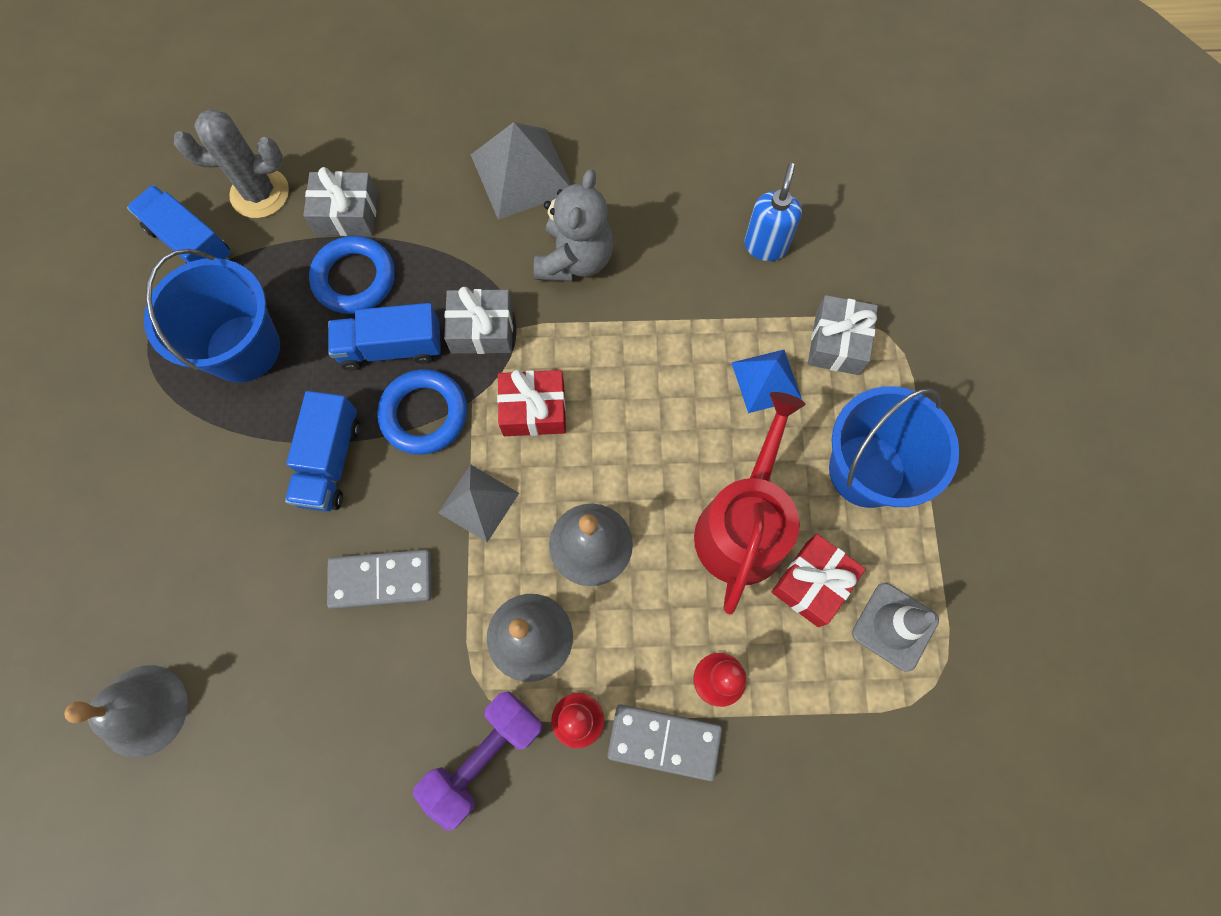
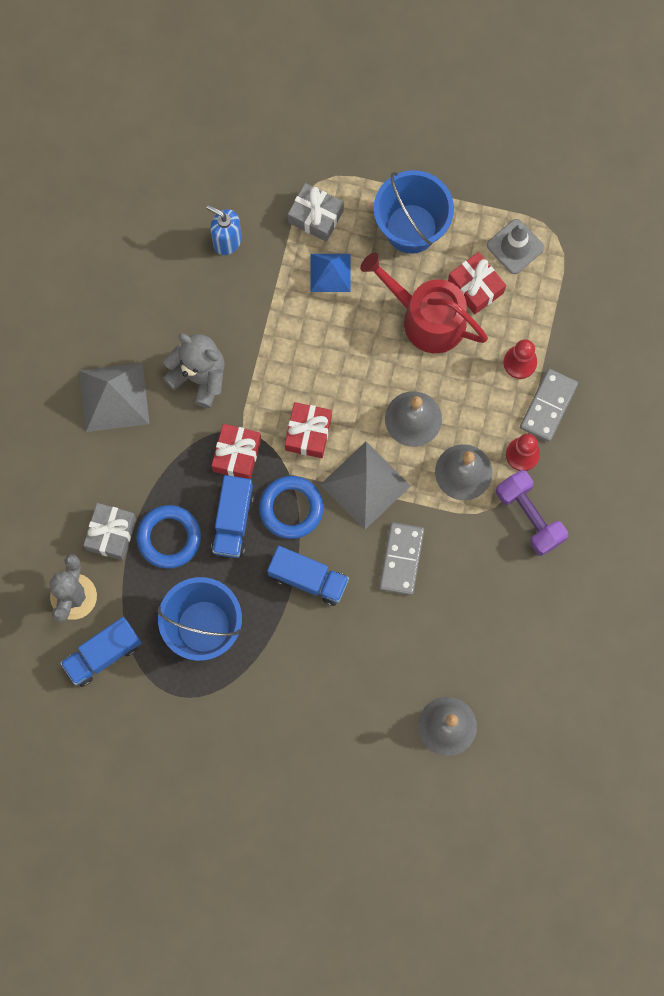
camera: 75 degrees left, 5 degrees up
(479, 502) = (365, 485): grey pyramid -> grey pyramid, size x1.57
(482, 329) = (237, 455): grey gift -> red gift

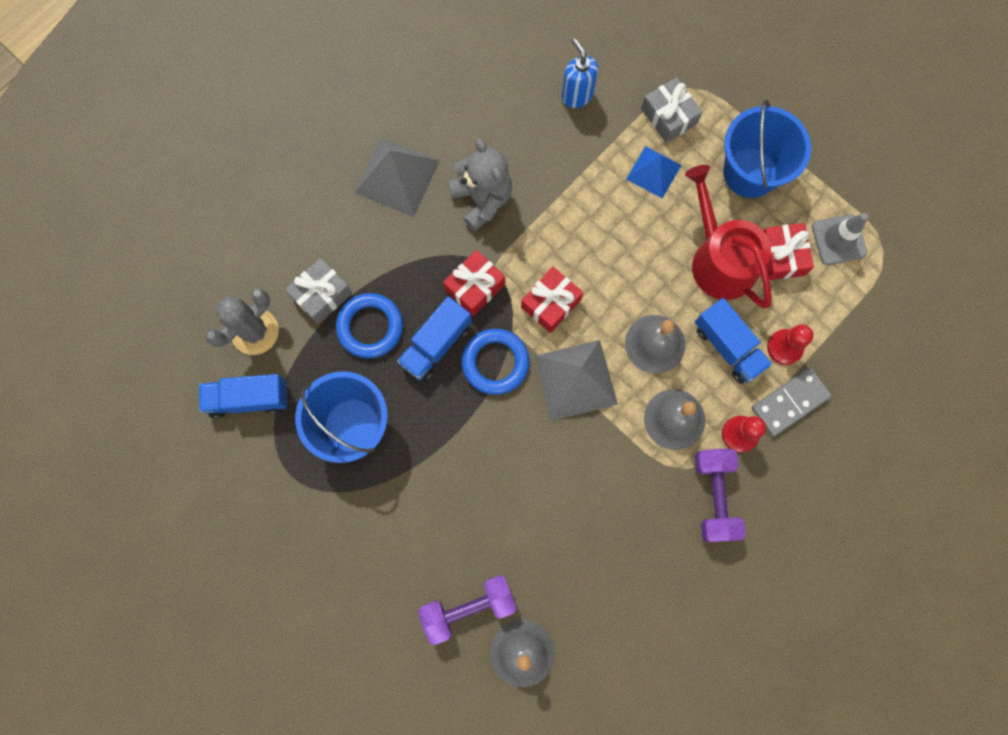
camera: 30 degrees right, 0 degrees up
(308, 579) = (473, 436): blue truck -> blue truck (728, 346)
(384, 716) = (468, 607): none -> purple dumbbell
(401, 559) = (569, 467): grey domino -> none

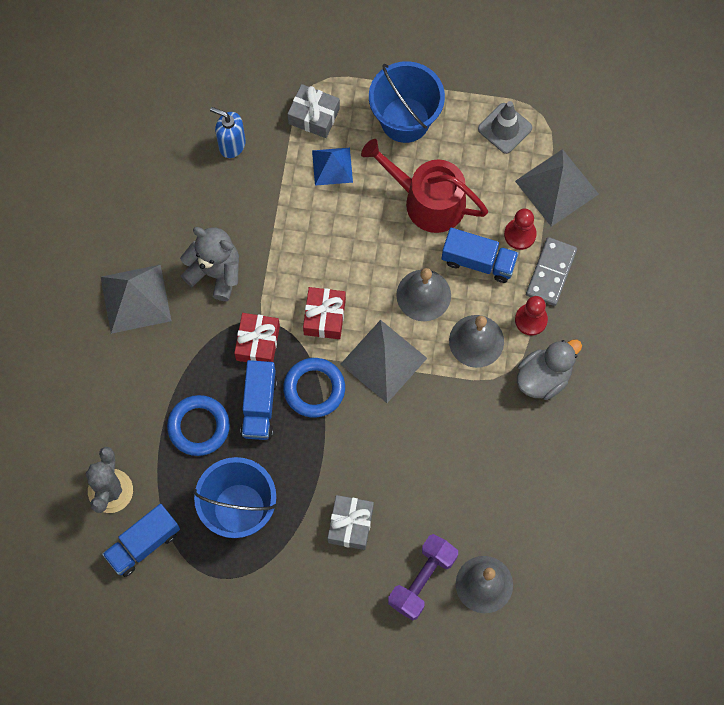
camera: 35 degrees left, 5 degrees down
(321, 295) = (143, 428): grey gift -> grey gift (350, 525)
(714, 496) = (543, 377): purple dumbbell -> grey duck
(781, 256) = (471, 168): red gift -> none
(850, 326) = (556, 187): none -> grey pyramid

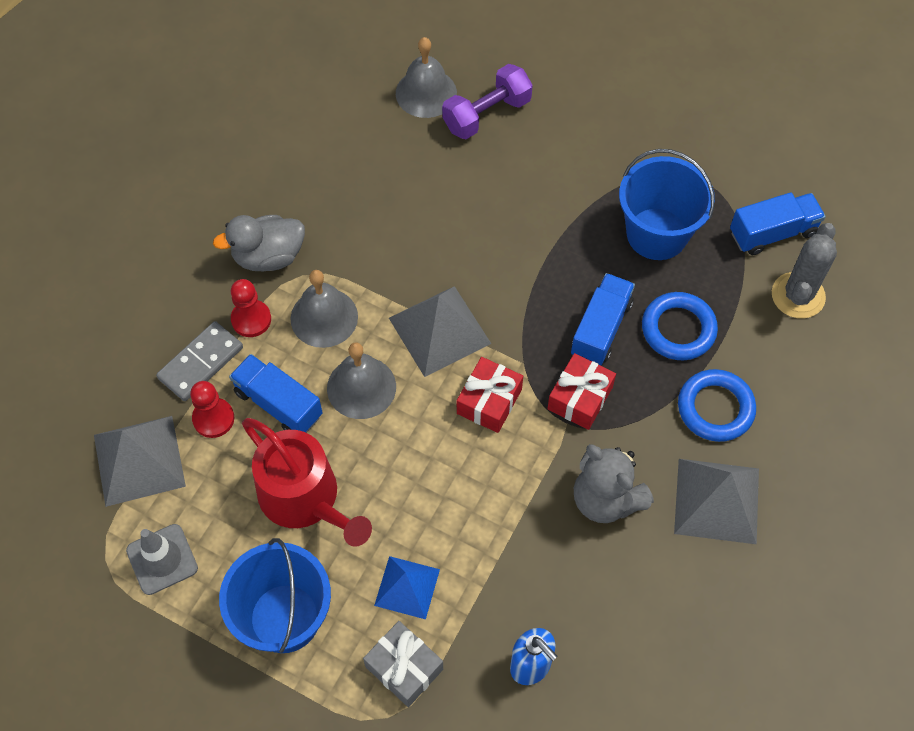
camera: 160 degrees left, 10 degrees down
(314, 389) = (531, 326): blue ring -> blue ring (715, 408)
(350, 525) = (541, 183): grey gift -> none

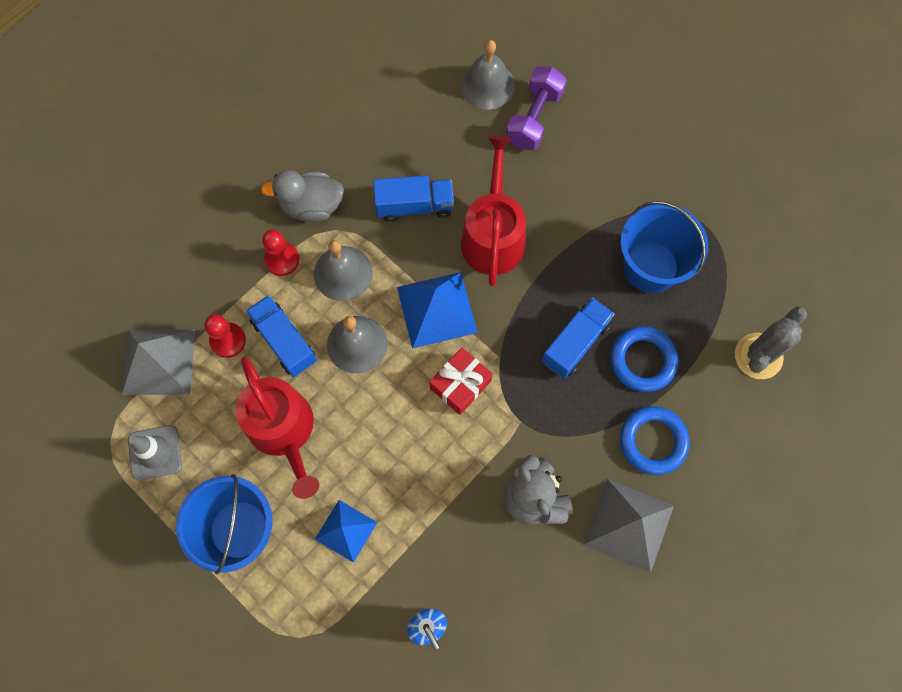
camera: 15 degrees right, 10 degrees up
(200, 363) = (230, 288): grey domino -> none
(404, 668) = (324, 599): grey gift -> none
(439, 331) = (436, 310): grey pyramid -> blue pyramid
(478, 241) = (493, 235): none -> red watering can
(487, 114) = (534, 118): purple dumbbell -> purple dumbbell turned 45 degrees counterclockwise
(580, 398) = (538, 401): red gift -> none
(772, 233) = (754, 292): blue truck -> blue truck (414, 206)

